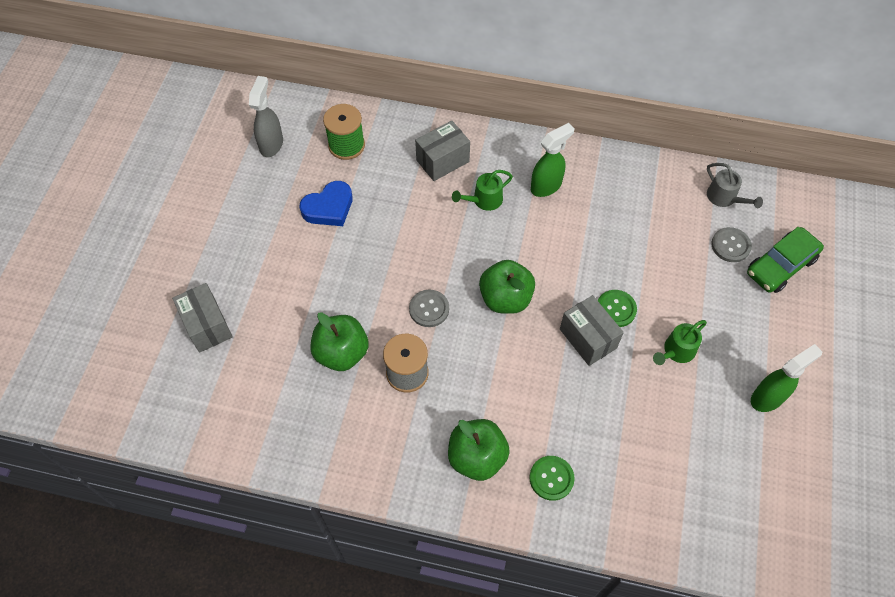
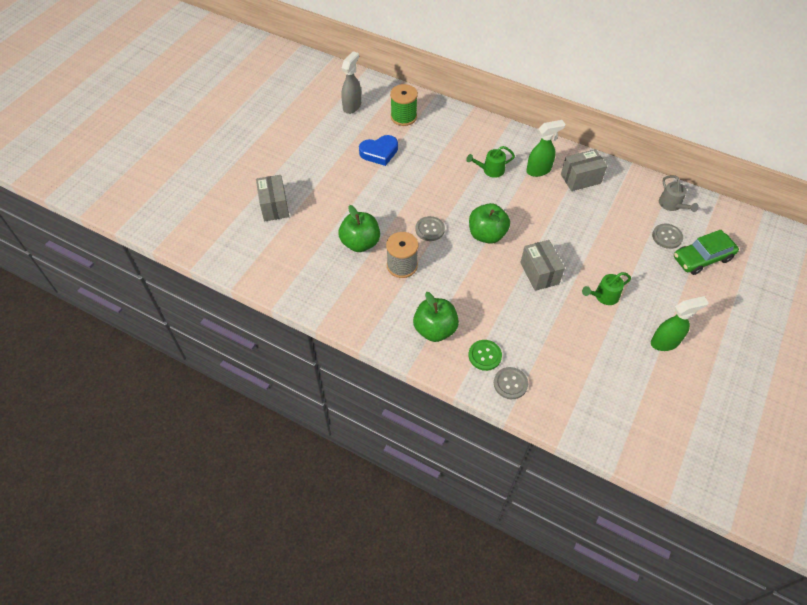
camera: 15 degrees right, 5 degrees down
(442, 161) = (468, 140): grey box -> grey box (580, 179)
(595, 510) = (510, 383): none -> grey button
(616, 309) = (566, 259): green button -> none

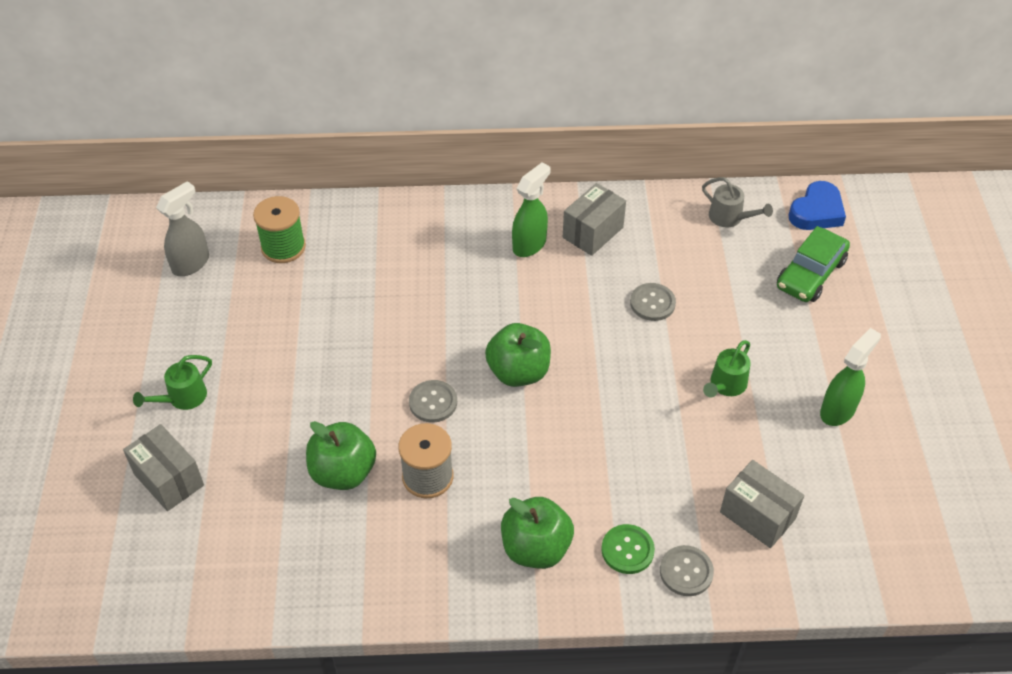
camera: 30 degrees left, 5 degrees down
(352, 106) = (191, 263): grey spray bottle -> grey spray bottle turned 45 degrees clockwise
(379, 152) = (281, 318): blue heart -> blue heart (816, 212)
(490, 170) = (462, 274): green watering can -> green watering can (182, 398)
(539, 273) = (624, 393): grey box -> grey box (757, 515)
(667, 237) = (751, 264): grey button -> grey button (652, 303)

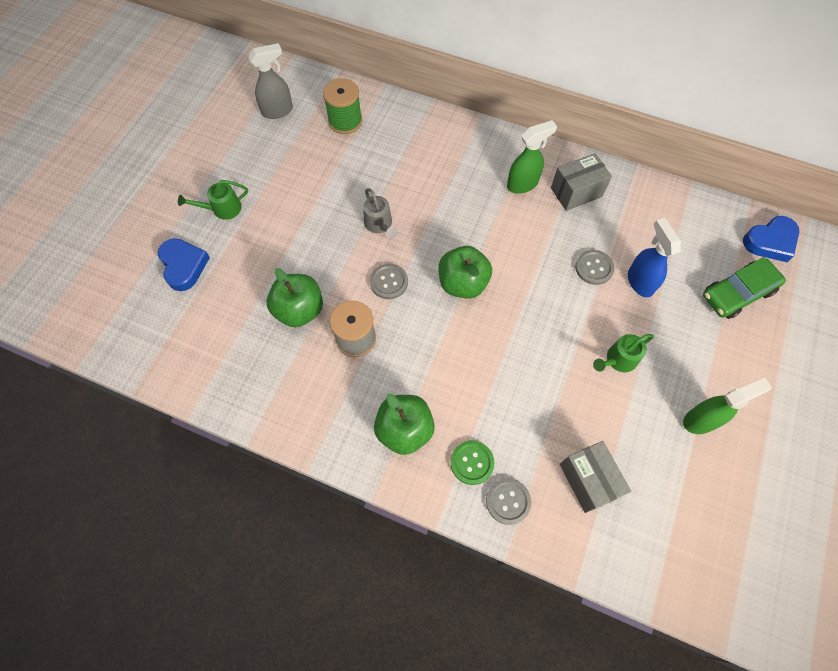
camera: 25 degrees right, 15 degrees up
(169, 479) = (184, 266): grey box -> blue heart
(707, 299) = (640, 281): none -> blue spray bottle
(730, 218) = (693, 220): grey watering can -> grey watering can (380, 225)

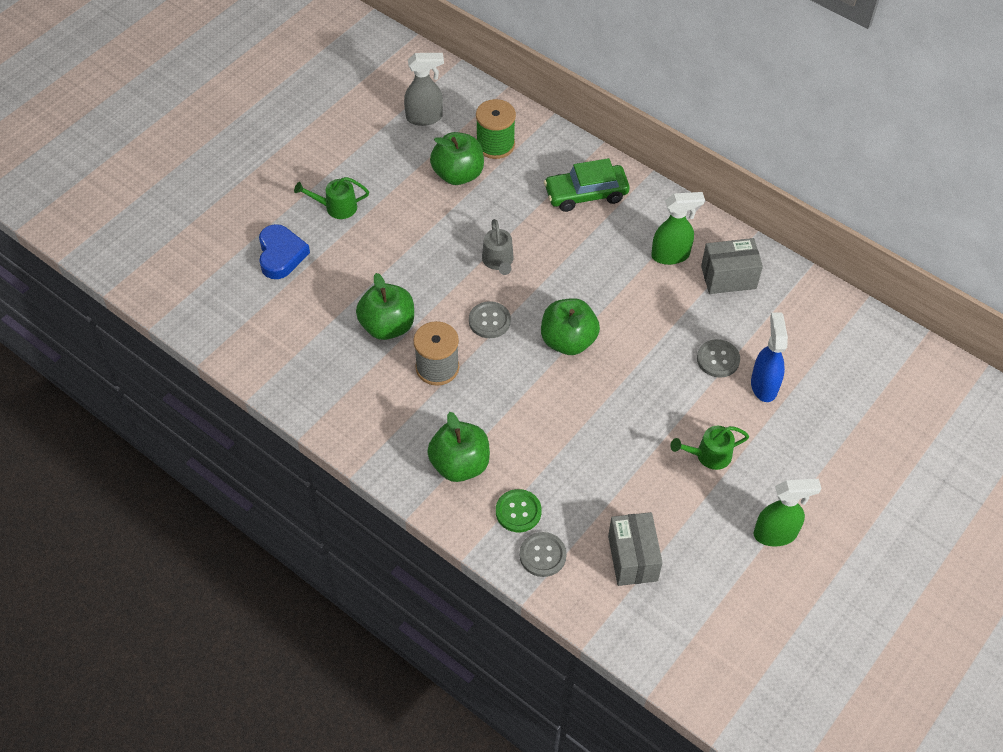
camera: 15 degrees right, 10 degrees down
(321, 154) = (458, 174): none -> green apple
(737, 293) = (869, 423): green car -> green car (586, 194)
(770, 241) = (931, 380): blue heart -> none

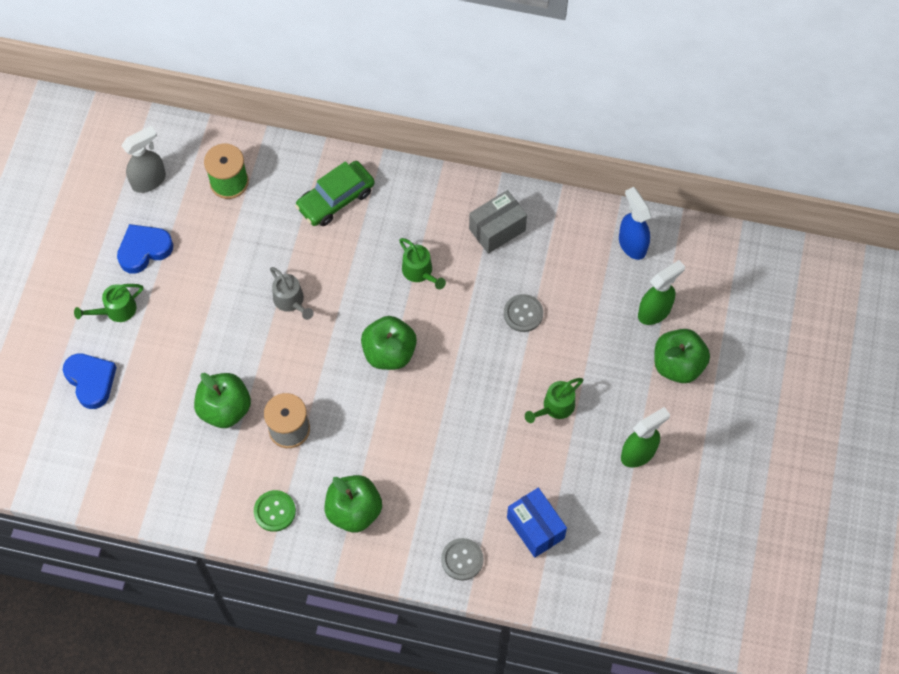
camera: 25 degrees left, 10 degrees up
(389, 169) = (144, 250): none -> blue heart
(458, 174) = (210, 228): green apple -> green apple (678, 365)
(489, 321) = (312, 363): grey button -> none
(518, 511) = (423, 530): green button -> green button (274, 511)
(632, 558) = (535, 528): grey box -> blue box
(634, 284) = (420, 272): none -> green watering can
(671, 255) = (438, 229): green spray bottle -> green spray bottle (655, 311)
(764, 385) = (571, 321): blue spray bottle -> blue spray bottle (632, 244)

